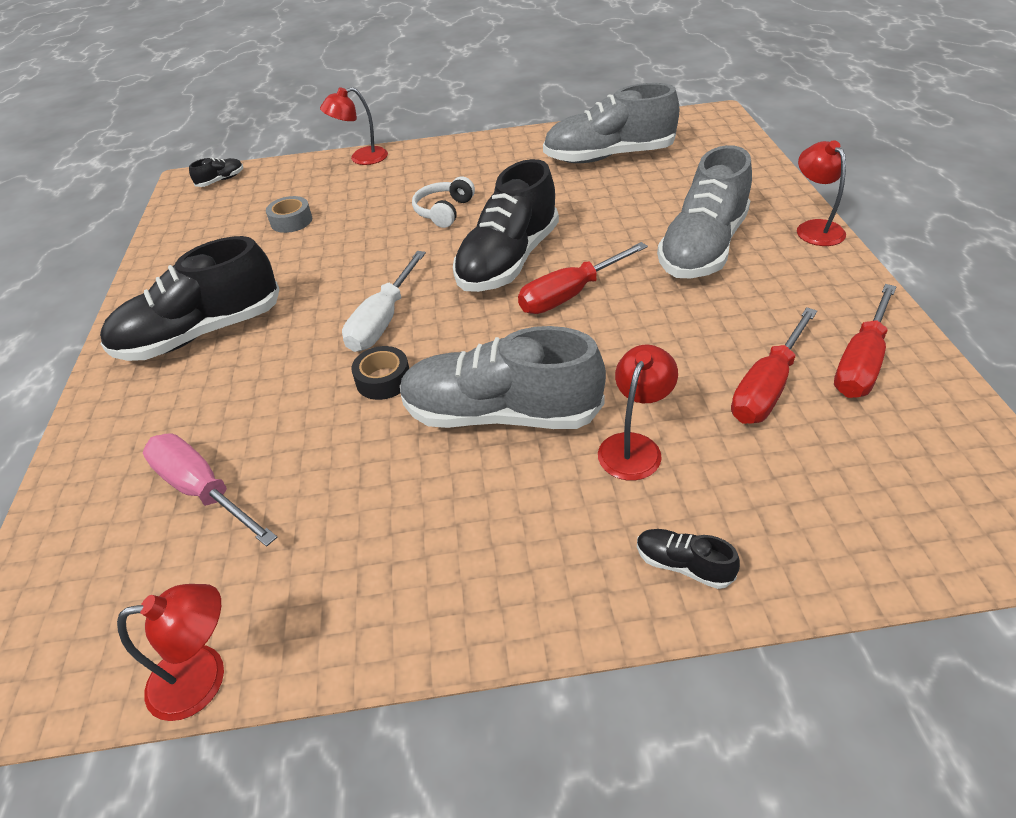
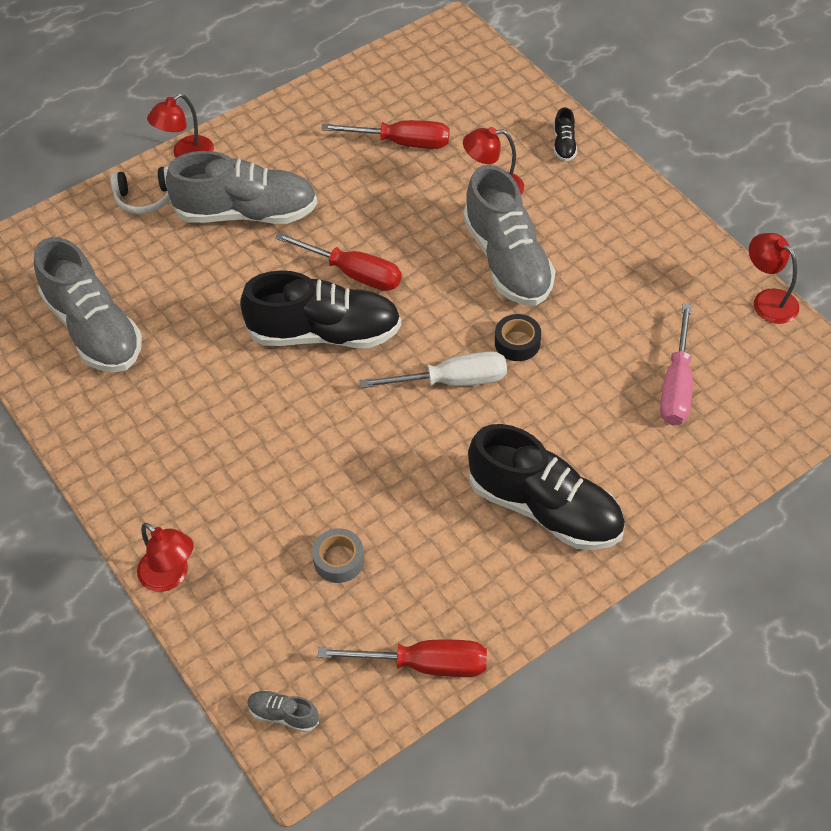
camera: 120 degrees left, 10 degrees up
(221, 180) = (283, 715): black shoe -> grey shoe
(444, 211) = (261, 424): white headphones -> white headphones (145, 198)
(861, 362) = (352, 107): red screwdriver -> red screwdriver (424, 664)

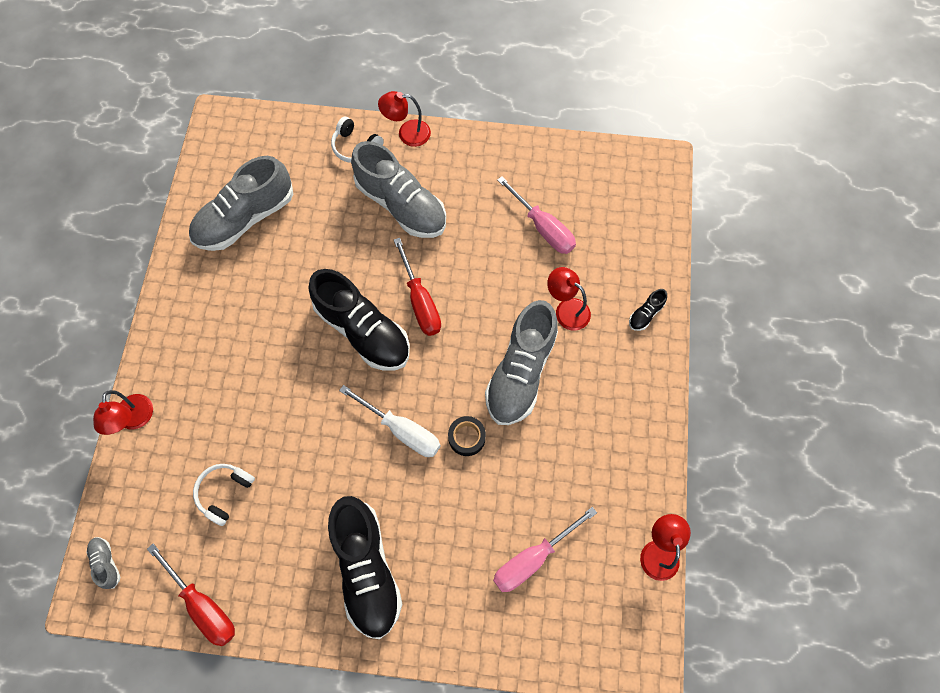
camera: 40 degrees right, 15 degrees up
(94, 329) = (245, 218): grey shoe -> grey shoe turned 45 degrees clockwise
(339, 560) = (225, 492): grey tape -> white headphones
(402, 143) = (543, 228): red screwdriver -> pink screwdriver

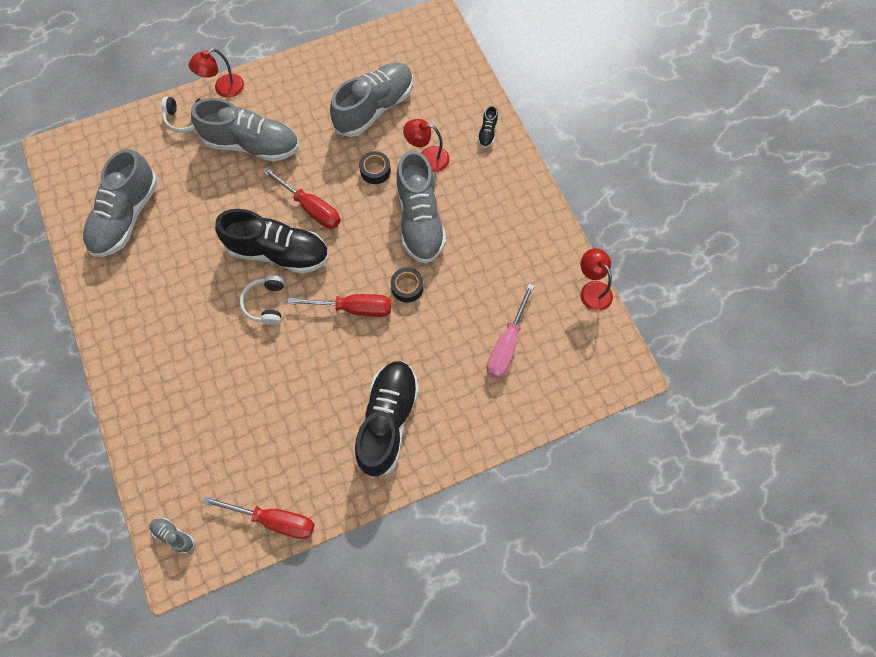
camera: 30 degrees left, 0 degrees up
(134, 420) = (128, 417): red lamp -> none
(225, 492) = (240, 429): white headphones -> white headphones (266, 303)
(367, 568) = (388, 420): black shoe -> black shoe turned 120 degrees counterclockwise
(402, 430) = (354, 308): white screwdriver -> red screwdriver
(506, 295) = (375, 171): none -> black tape
(543, 228) = (374, 108): pink screwdriver -> grey shoe

